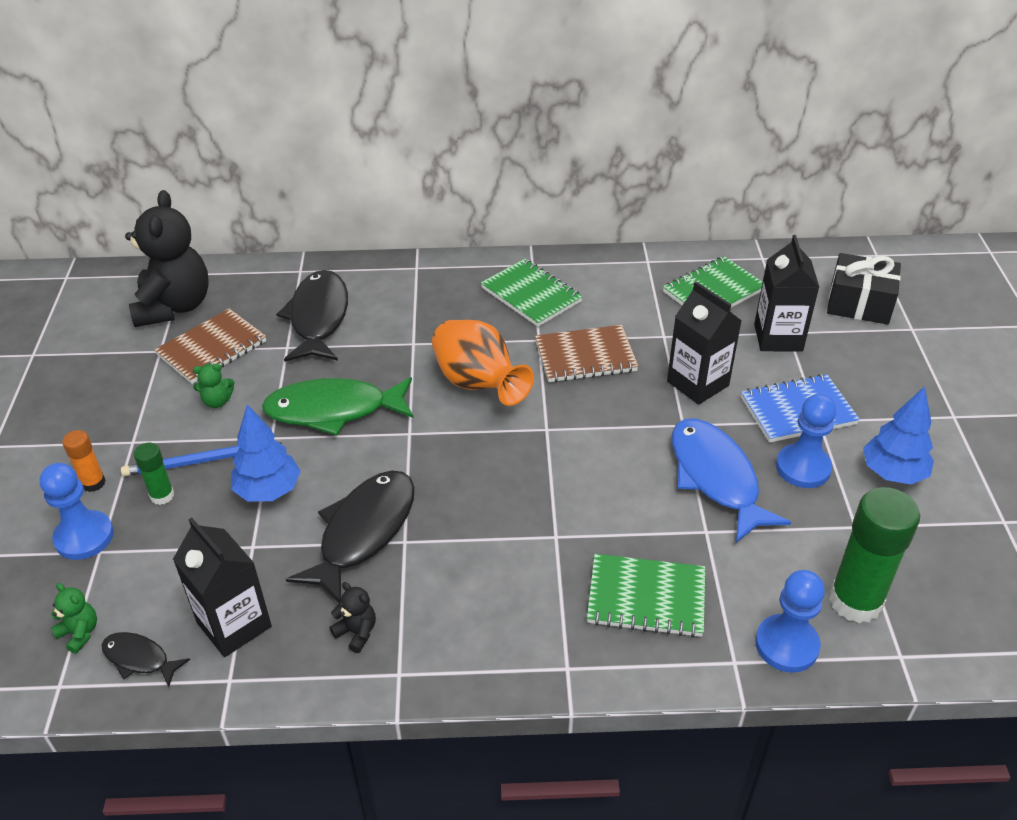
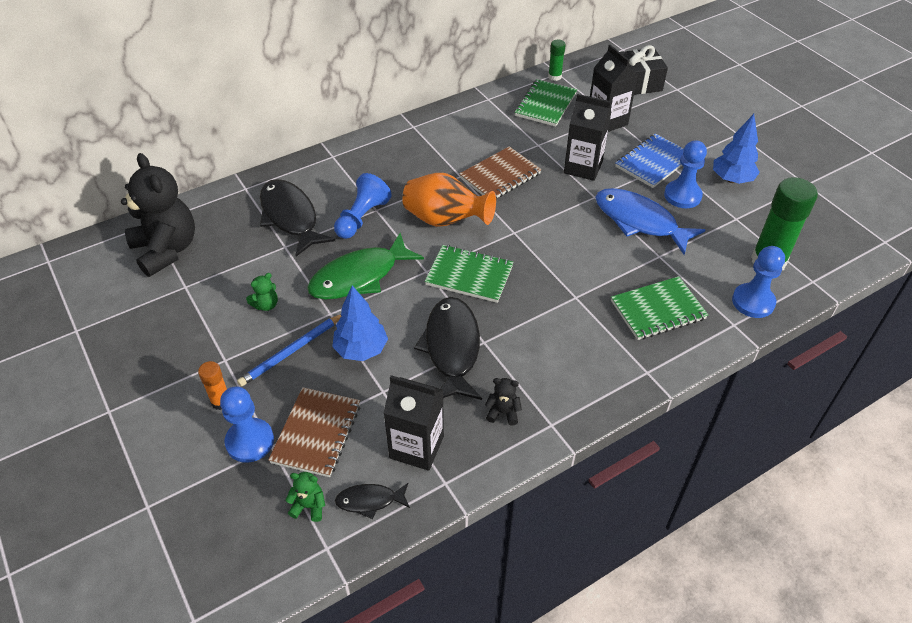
camera: 30 degrees left, 5 degrees up
(162, 496) = (284, 387): green glue stick -> green glue stick (554, 77)
(212, 348) = (227, 269): brown notebook -> brown notebook (316, 433)
(390, 346) = (362, 217): none -> blue pawn
(531, 295) = (430, 147): green notebook -> green notebook (469, 275)

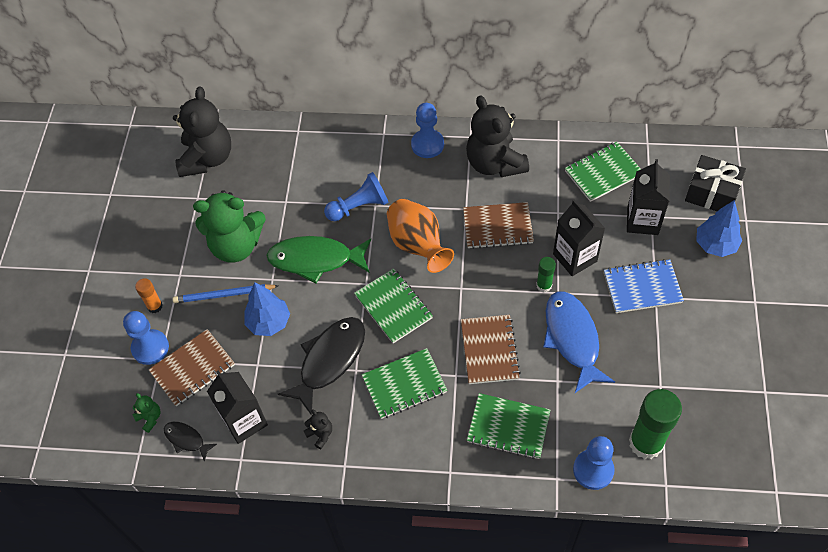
camera: 40 degrees right, 10 degrees up
(266, 305) = (236, 246): green teddy bear -> green teddy bear, size x2.48
(291, 217) = (309, 177): black fish -> none
(453, 135) = (495, 163): none -> black teddy bear
(539, 328) = (404, 385): none -> green notebook
(554, 77) = (640, 146): green glue stick -> green glue stick (544, 285)
(584, 264) = (489, 350): none -> brown notebook
(682, 196) = (635, 336): blue pawn -> blue pawn (427, 145)
(731, 179) = (697, 346): blue tree -> blue tree (715, 245)

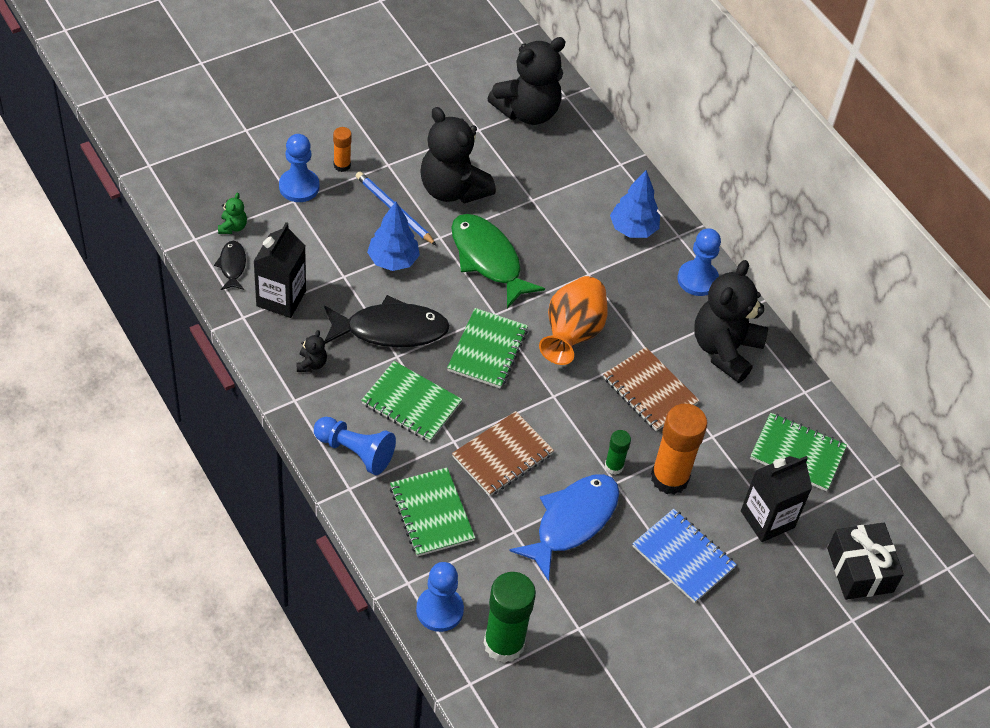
camera: 45 degrees right, 5 degrees down
(193, 369) = (302, 230): brown notebook -> none
(236, 246) = (452, 189): green teddy bear -> black teddy bear
(359, 207) = (575, 261): blue pawn -> blue pawn (355, 451)
(575, 257) = (669, 478): black carton -> orange glue stick
(715, 245) = (794, 603): blue tree -> blue tree (633, 229)

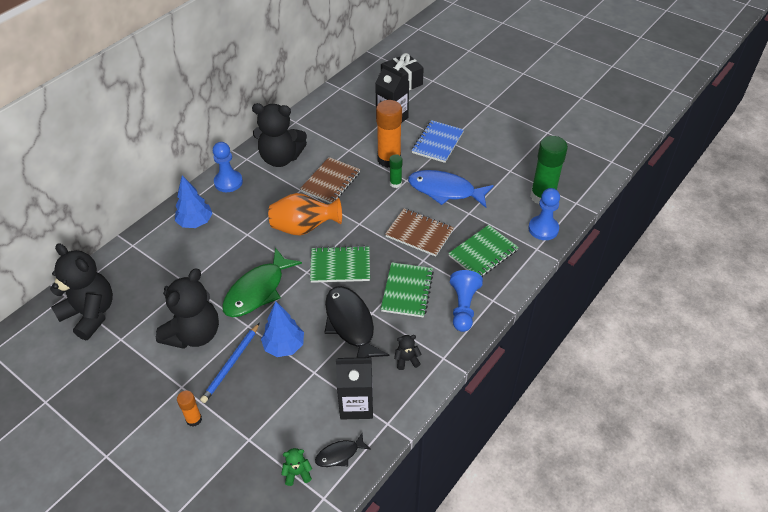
camera: 105 degrees left, 5 degrees down
(299, 187) = (231, 441): blue pawn -> none
(797, 453) = (341, 116): green notebook -> none

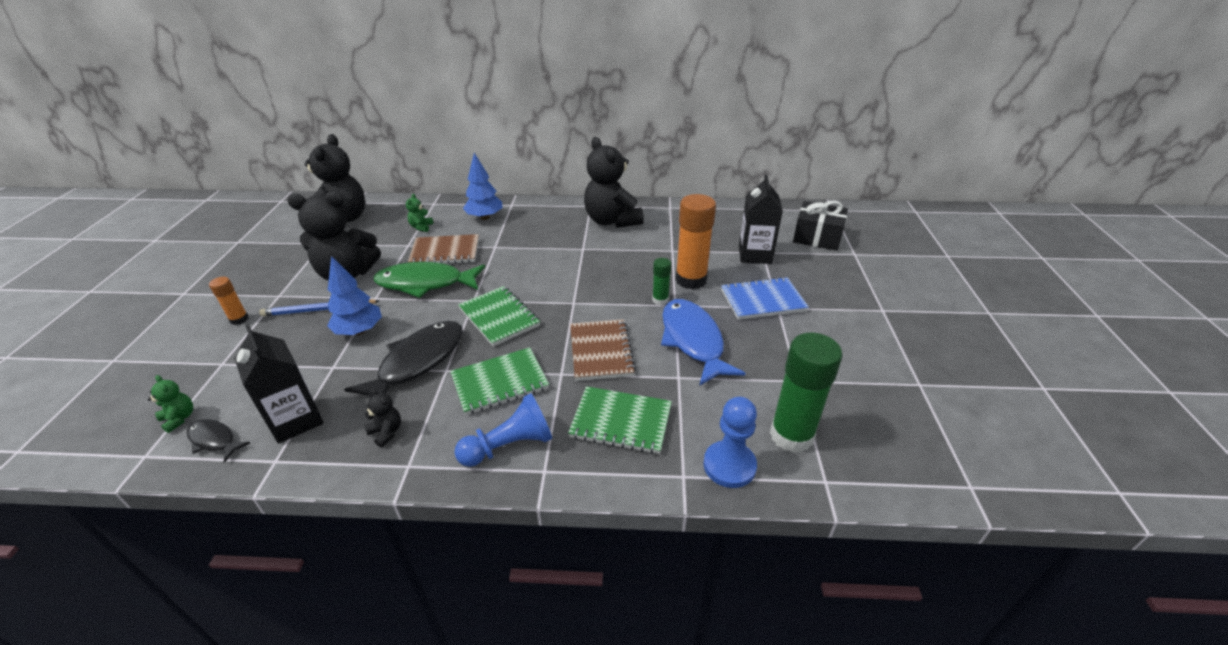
camera: 55 degrees right, 10 degrees down
(167, 266) = (421, 227): none -> green teddy bear
(228, 182) = (550, 210): blue pawn -> none
(304, 228) = (532, 273): orange vase -> none
(331, 182) = (613, 260): brown notebook -> brown notebook (445, 252)

